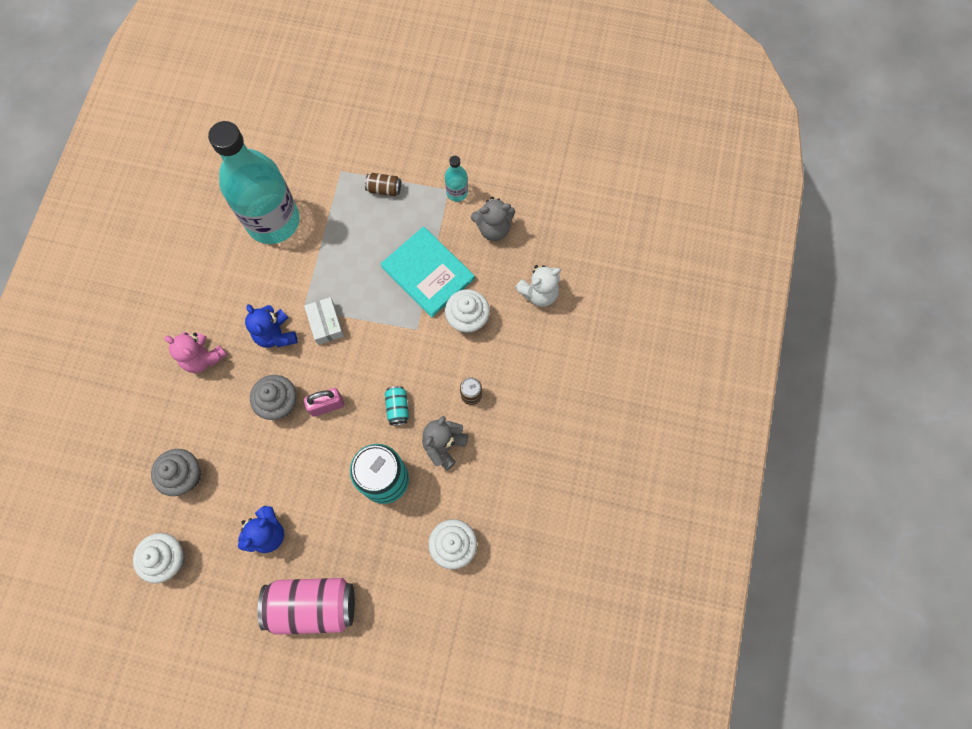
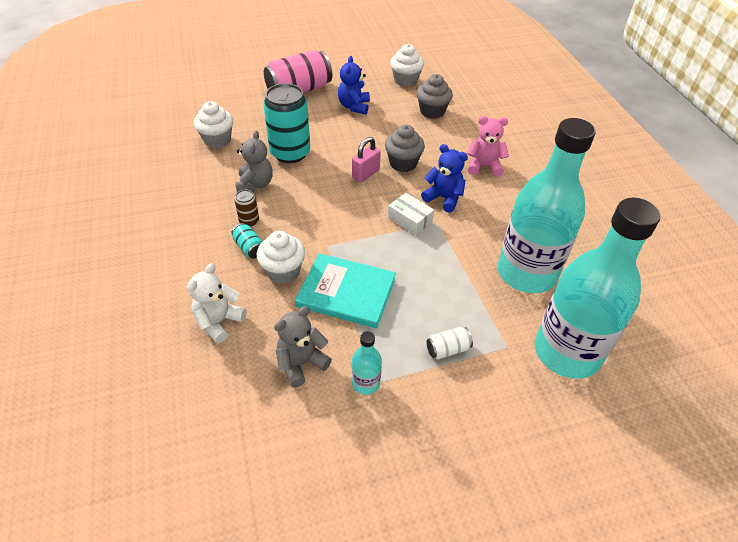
camera: 150 degrees right, 25 degrees down
(303, 147) = (567, 352): none -> turquoise bottle
(384, 189) = (447, 349): brown can -> white can
(398, 408) = (308, 192): turquoise can -> turquoise can (249, 248)

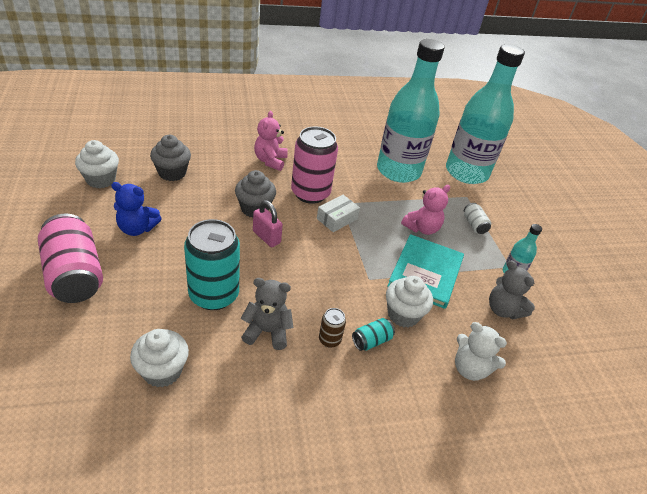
camera: 90 degrees left, 5 degrees down
(420, 292) = (422, 228): none -> pink teddy bear
(443, 198) = (310, 193): blue teddy bear -> pink can

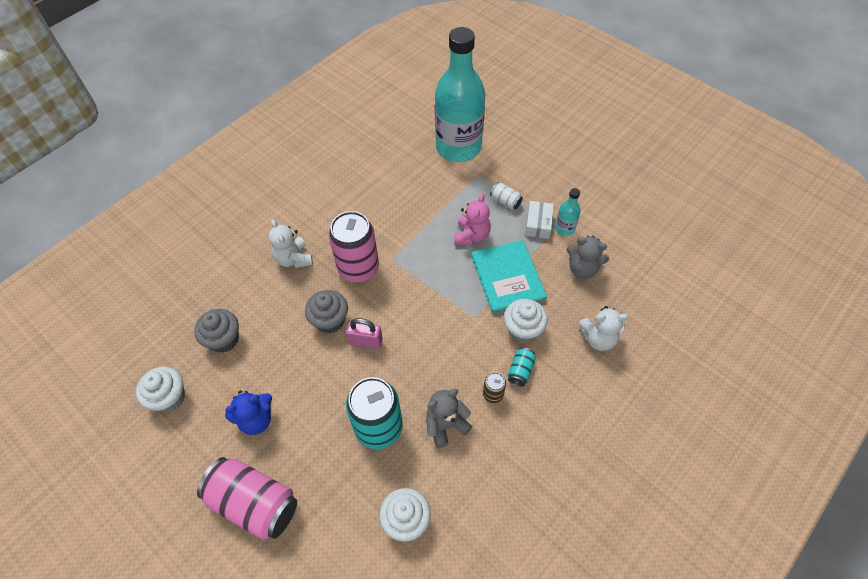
camera: 30 degrees left, 15 degrees up
(270, 161) = (294, 259): pink teddy bear -> white teddy bear
(337, 219) = (402, 278): white box -> white box (538, 224)
(398, 171) = (405, 187): turquoise bottle -> none

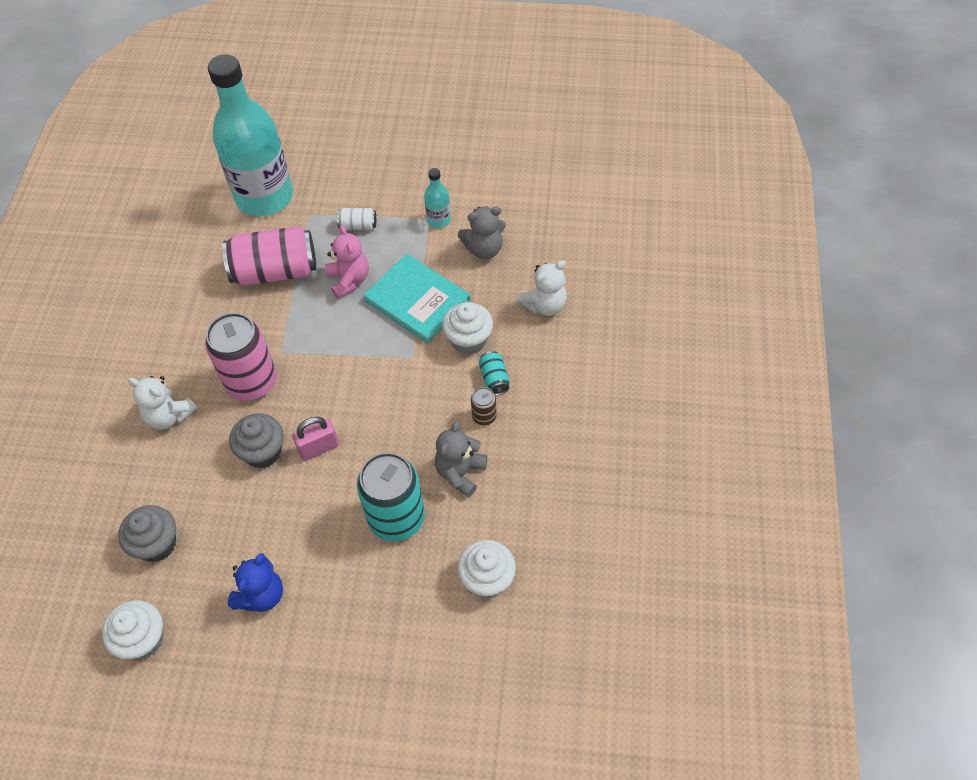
camera: 35 degrees left, 0 degrees up
(254, 503) = (325, 670): pink can -> pink can (275, 271)
(538, 224) = (409, 230): white box -> none

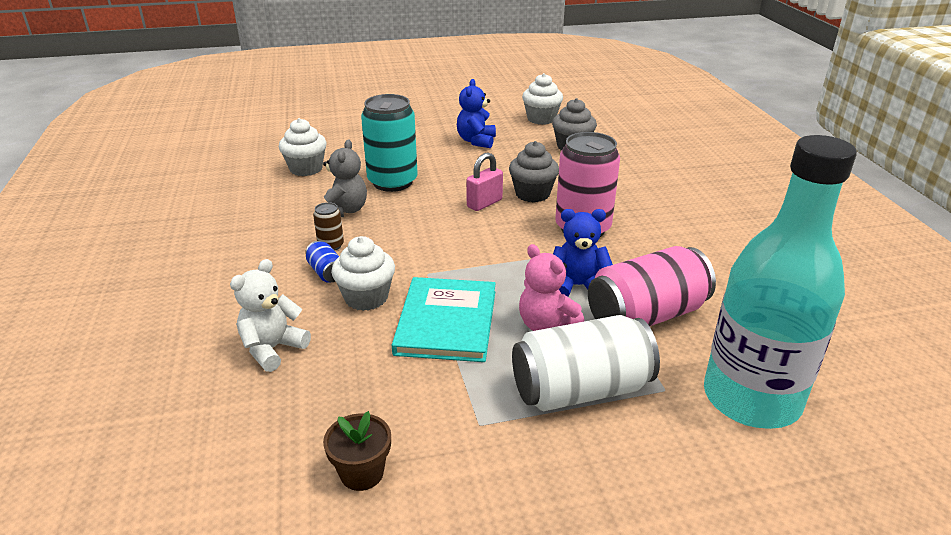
camera: 160 degrees right, 25 degrees down
(169, 416) = (636, 198): white teddy bear -> none
(303, 312) = (577, 286): none -> blue teddy bear
(358, 226) = (580, 390): white can -> white can, size x2.23
(417, 300) = (446, 322): turquoise book -> turquoise book turned 75 degrees clockwise
(438, 220) = (462, 425): turquoise bottle -> none
(484, 249) = (375, 399): grey teddy bear -> none
(494, 379) = (326, 272): turquoise can -> blue can
(502, 205) = (362, 473): none -> brown flower pot

